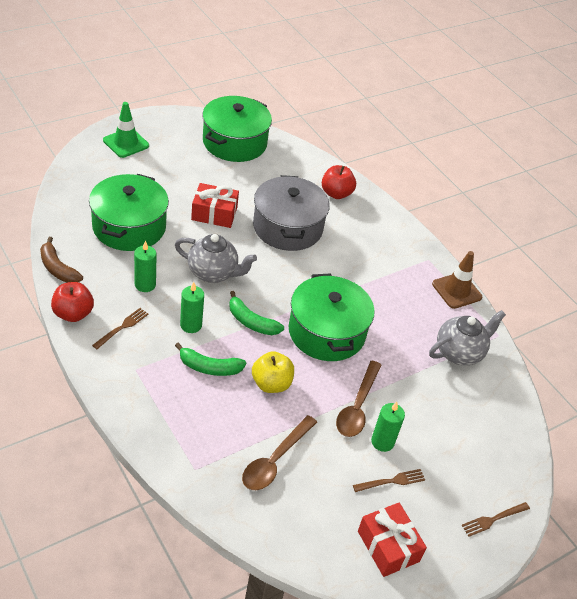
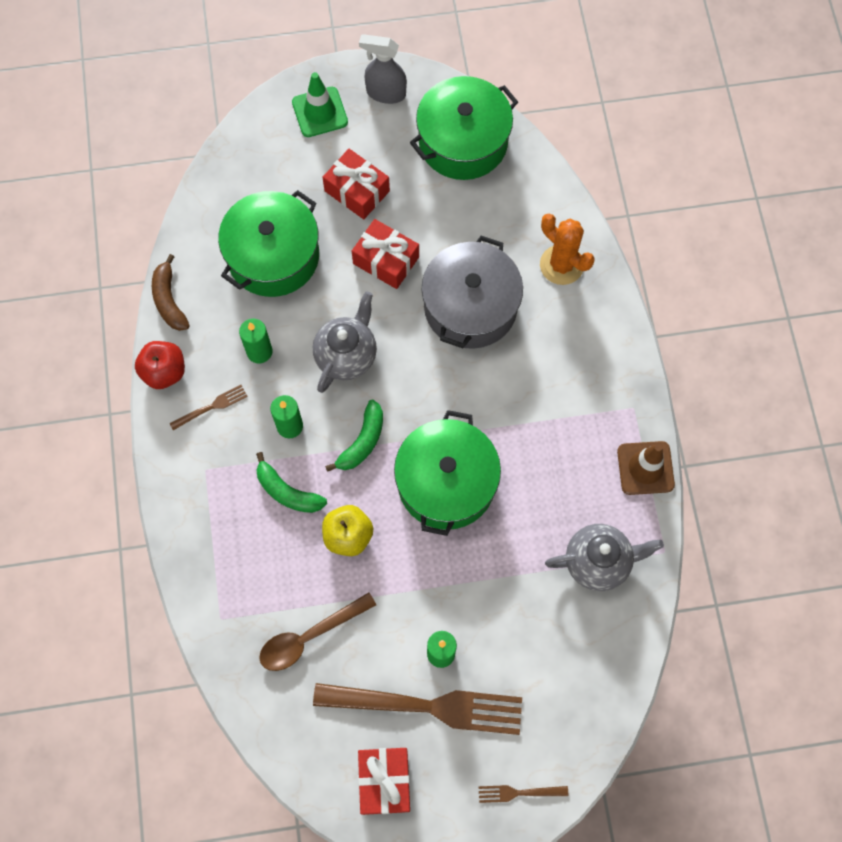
camera: 30 degrees right, 25 degrees up
(168, 126) = (385, 93): none -> grey spray bottle
(174, 180) = (357, 191): none -> red gift
(213, 273) = (346, 355): grey teapot -> grey teapot turned 105 degrees counterclockwise
(251, 322) = (362, 441): green banana -> green banana turned 120 degrees counterclockwise
(336, 193) = (561, 265): red apple -> orange cactus
(357, 406) = (434, 598): brown spoon -> none
(391, 481) = (426, 706): brown fork -> brown fork, size x2.38

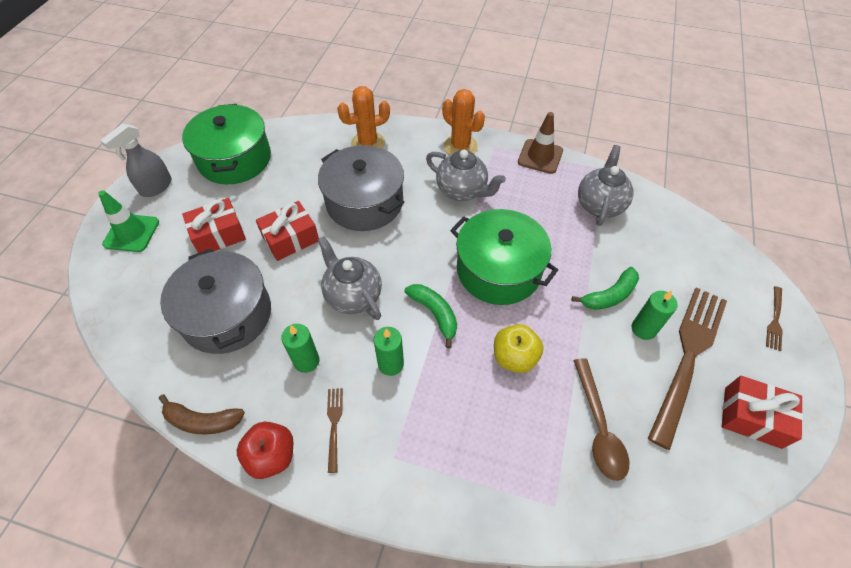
camera: 65 degrees left, 15 degrees down
(273, 256) = (227, 315): green pot -> grey pot
(287, 491) = (451, 391): green banana -> green banana (609, 295)
(540, 401) = (462, 191): none -> grey teapot
(612, 369) = (460, 146): none -> orange cactus

